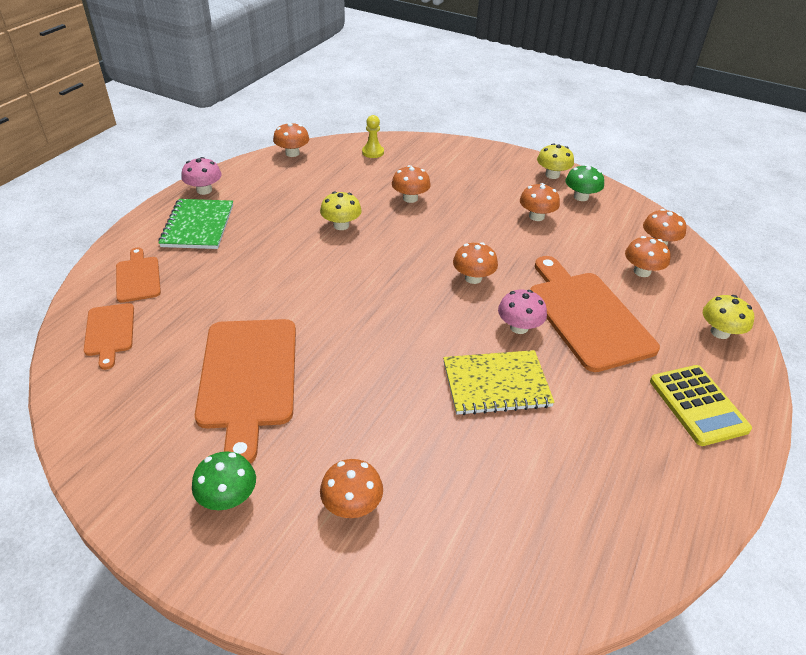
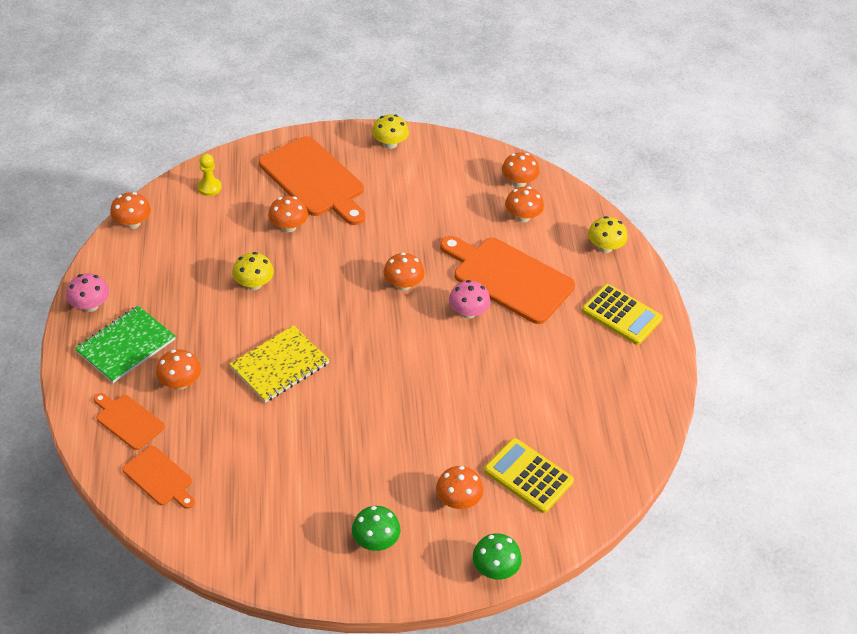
camera: 35 degrees left, 5 degrees up
(198, 226) = (126, 346): green notebook -> green notebook turned 75 degrees clockwise
(248, 378) = (308, 455): orange cutting board -> orange cutting board (314, 180)
(454, 523) = (528, 476): none -> yellow calculator
(496, 384) = (485, 367): yellow notebook -> yellow notebook (280, 366)
(536, 216) = (408, 197): orange mushroom -> orange mushroom (180, 382)
(581, 197) = (429, 159): green mushroom -> green mushroom (495, 568)

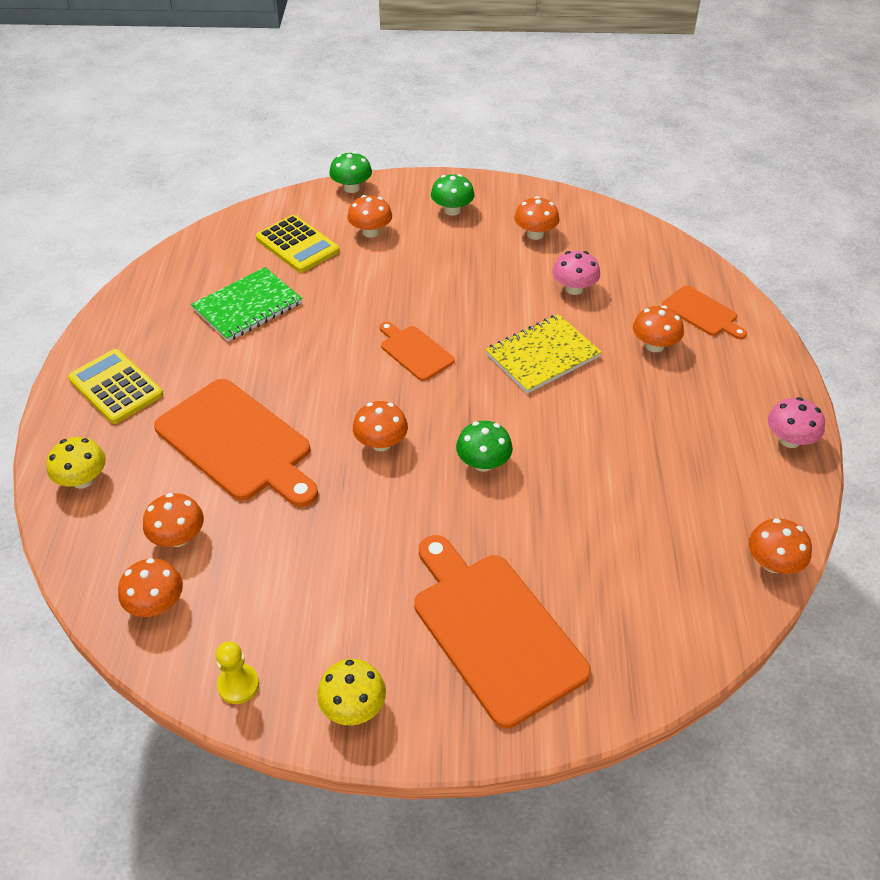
camera: 170 degrees left, 0 degrees up
(126, 346) = (728, 388): green notebook -> green notebook (247, 306)
(159, 478) = (656, 264): orange cutting board -> orange cutting board (414, 351)
(209, 187) = (667, 625): yellow pawn -> yellow pawn (238, 685)
(254, 284) = (580, 455): yellow mushroom -> none
(288, 226) = (535, 542): orange mushroom -> orange mushroom (535, 234)
(326, 274) = (483, 463): none -> green mushroom
(468, 312) = (306, 402): pink mushroom -> pink mushroom (574, 288)

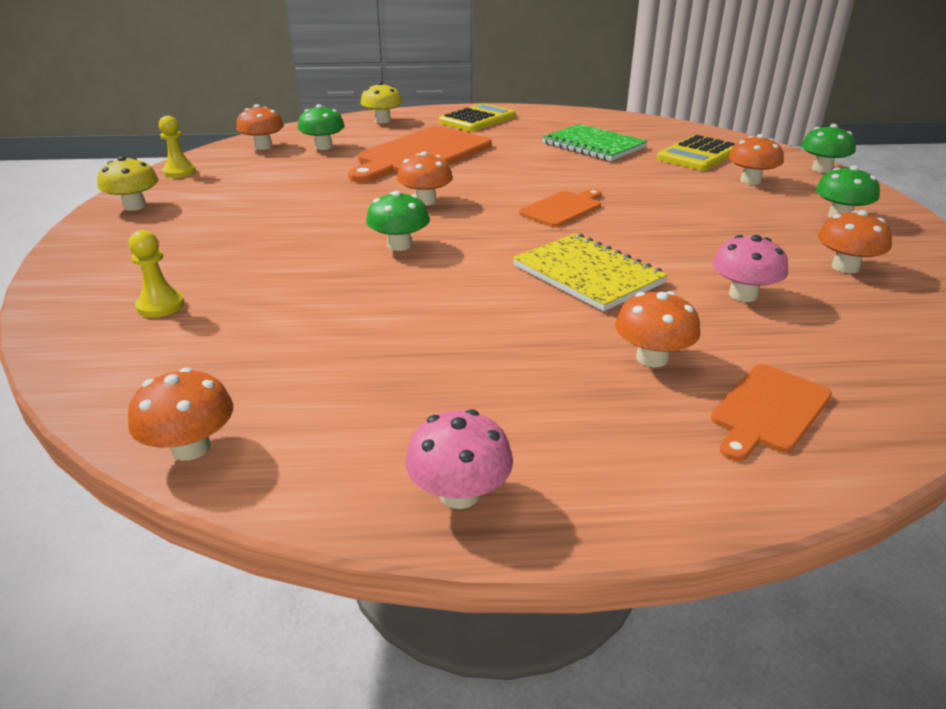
camera: 85 degrees right, 15 degrees down
(178, 537) = (323, 147): orange mushroom -> green mushroom
(494, 630) = (178, 255): orange cutting board -> none
(595, 622) = (160, 306): none -> yellow pawn

